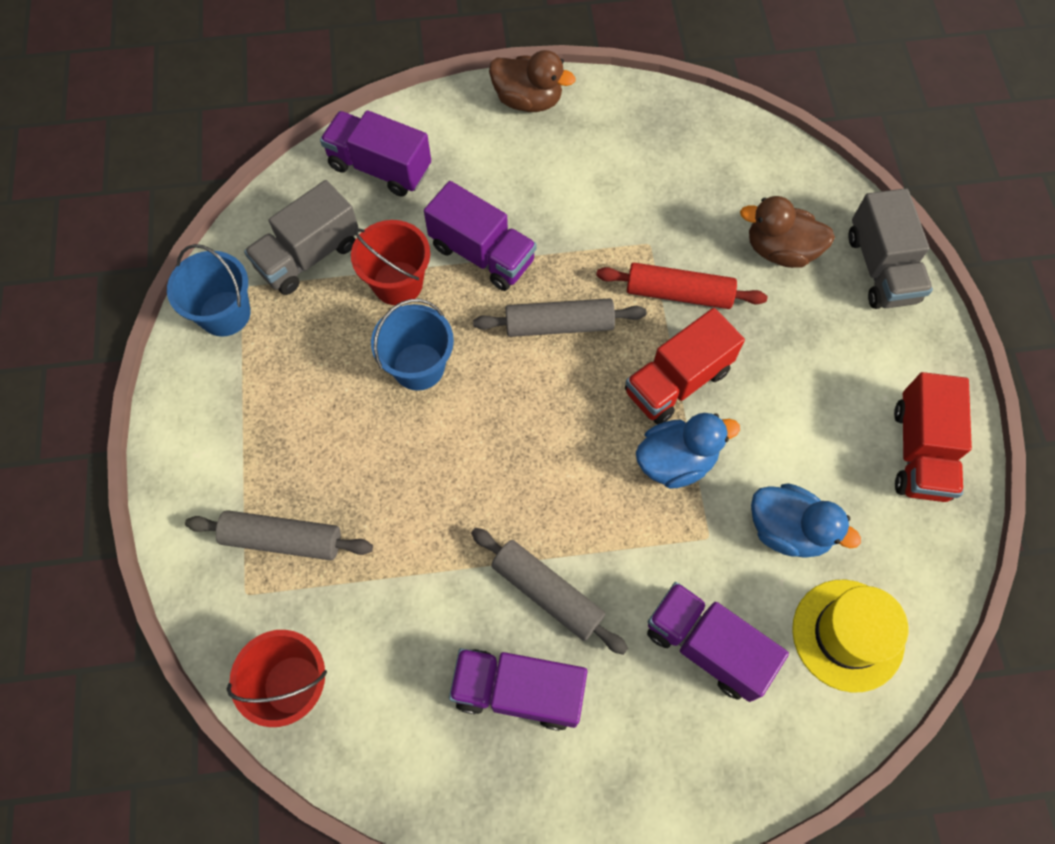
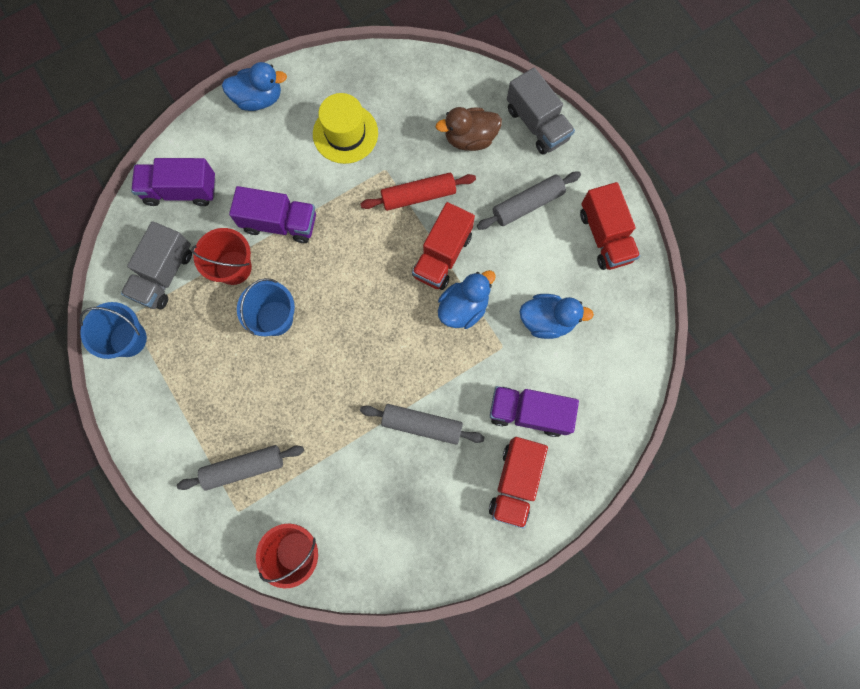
camera: 25 degrees left, 10 degrees up
(518, 691) = (431, 490): purple truck -> none
(528, 100) = (259, 99): brown duck -> blue duck
(559, 325) = (352, 250): grey rolling pin -> grey rolling pin (527, 205)
(644, 737) = (515, 482): none -> red truck
(847, 635) = (606, 368): yellow hat -> yellow hat (345, 133)

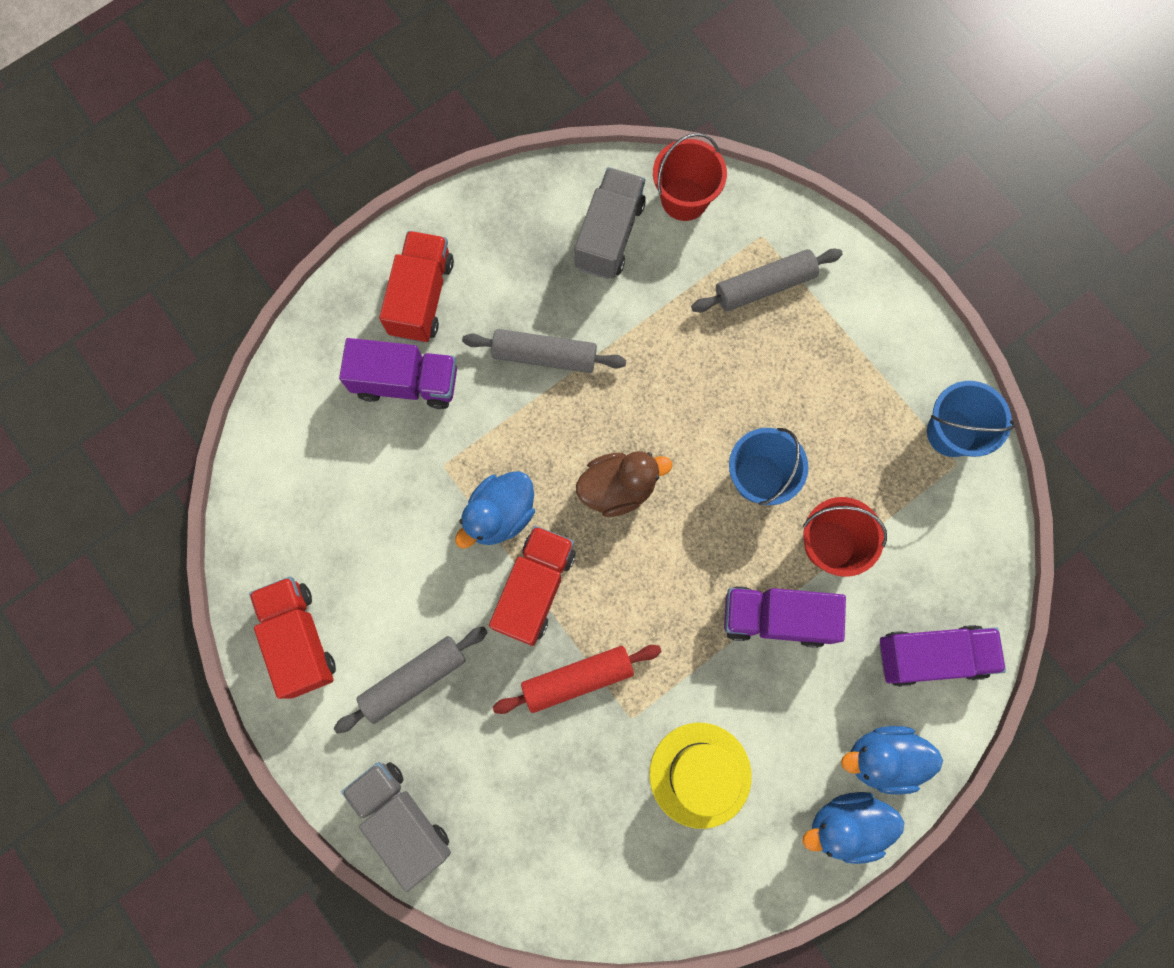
camera: 175 degrees right, 0 degrees up
(164, 274) = (925, 526): grey truck -> grey truck (609, 235)
(470, 138) = (506, 783): brown duck -> brown duck (618, 488)
(547, 320) = (383, 506): blue duck -> blue duck (882, 758)

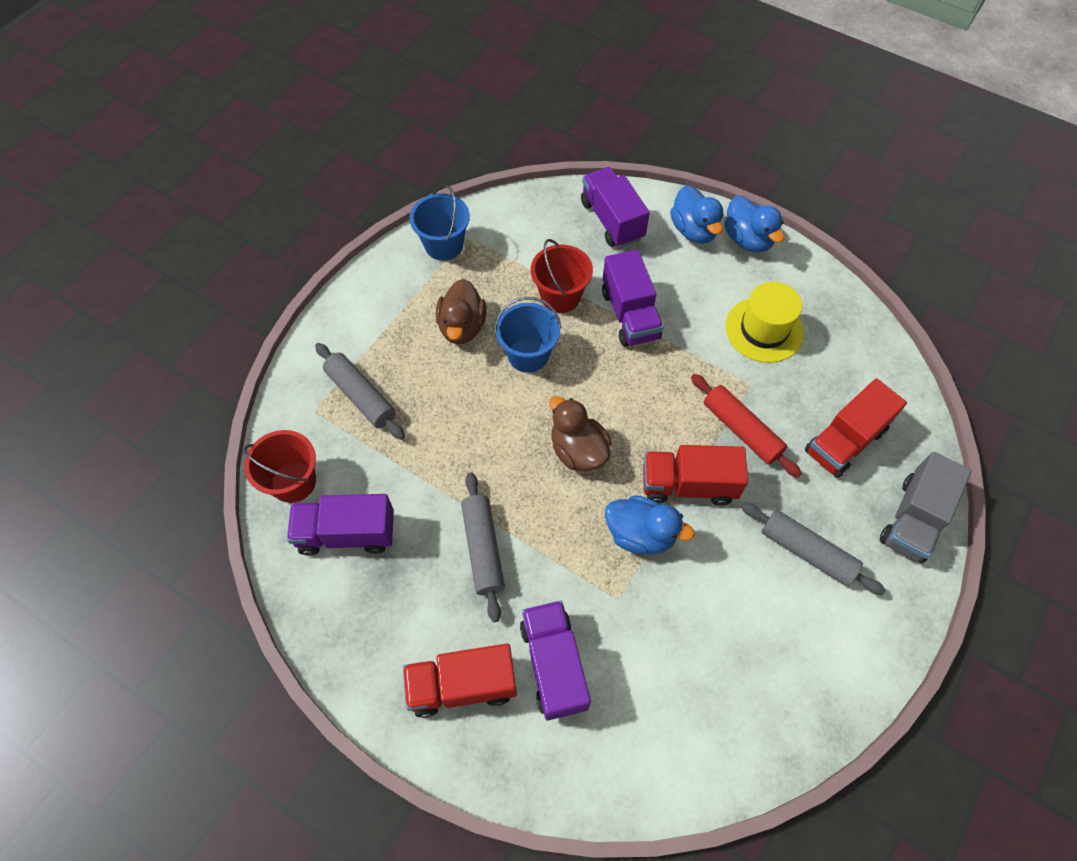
camera: 110 degrees left, 15 degrees down
(299, 639) = (826, 664): red truck -> red truck (844, 441)
(609, 235) = (347, 533): grey truck -> purple truck
(821, 417) = (462, 327): none -> brown duck

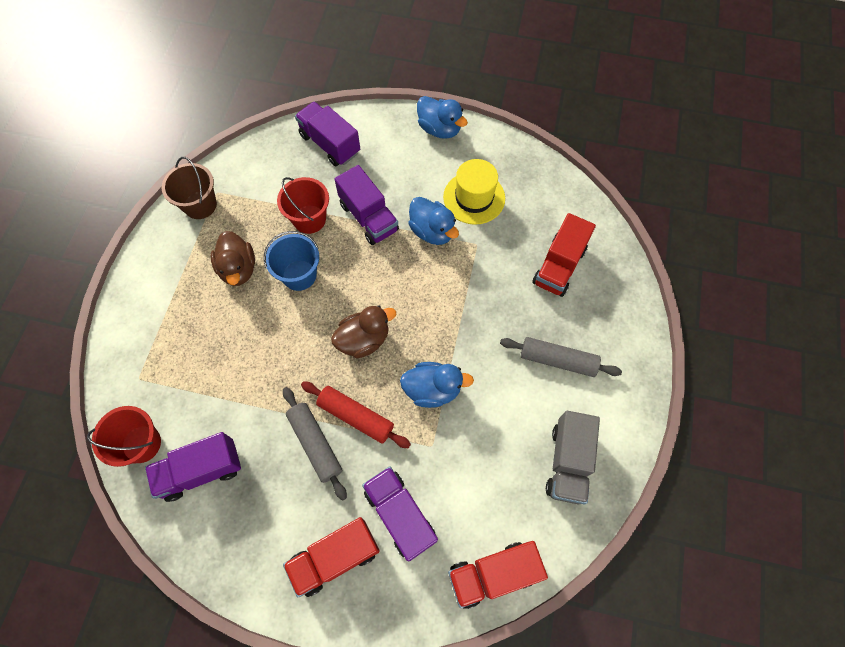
camera: 20 degrees left, 5 degrees up
(361, 396) = (173, 353): grey rolling pin -> none
(444, 245) = (200, 205): blue bucket -> brown bucket
(578, 450) = (364, 340): brown duck -> brown duck turned 120 degrees clockwise
(688, 485) = (456, 338): red truck -> red truck (493, 574)
(694, 230) = (396, 134): blue duck -> blue duck (432, 231)
(741, 430) = (481, 282): red rolling pin -> red rolling pin (355, 417)
(913, 519) = (624, 309): grey truck -> grey truck (567, 462)

